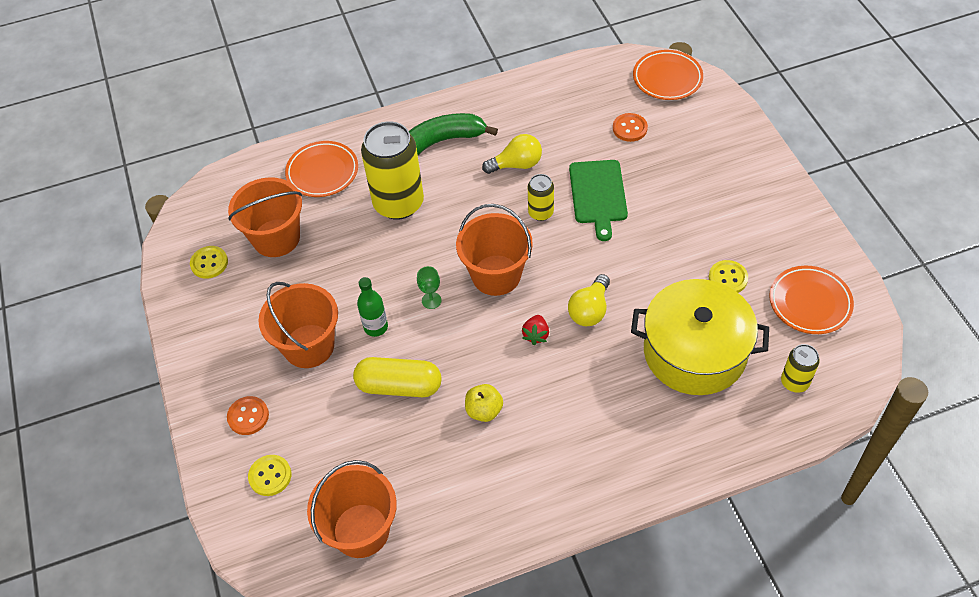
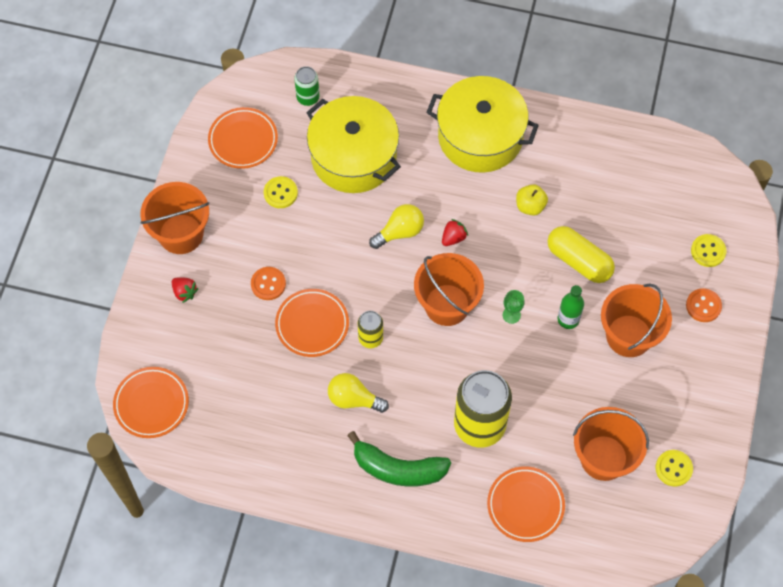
camera: 150 degrees left, 10 degrees up
(361, 530) = (664, 178): orange bucket -> orange bucket (181, 234)
(589, 452) = (480, 136): none -> yellow pot
(598, 195) = (312, 324): green cutting board -> orange plate
(629, 128) = (231, 372): orange button -> orange button (268, 284)
(724, 158) = (184, 292): none -> red strawberry
(794, 382) = (308, 97): yellow can -> green can

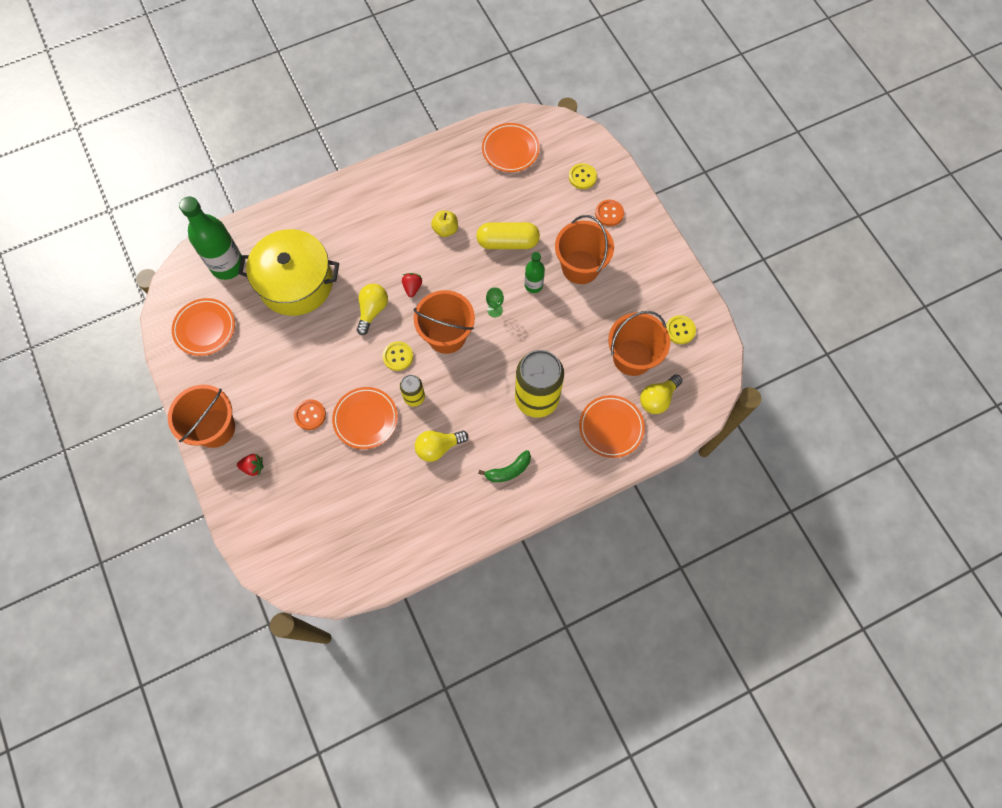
camera: 40 degrees left, 5 degrees up
(151, 404) = (297, 565): orange plate -> orange plate (510, 150)
(280, 193) = (264, 345): yellow button -> yellow button (398, 356)
(308, 97) = (227, 265): green can -> green bottle
(398, 469) = (509, 470): green banana -> green banana, size x0.60
(480, 136) = (372, 207): yellow pot -> none
(593, 514) = (657, 399): none -> yellow light bulb

